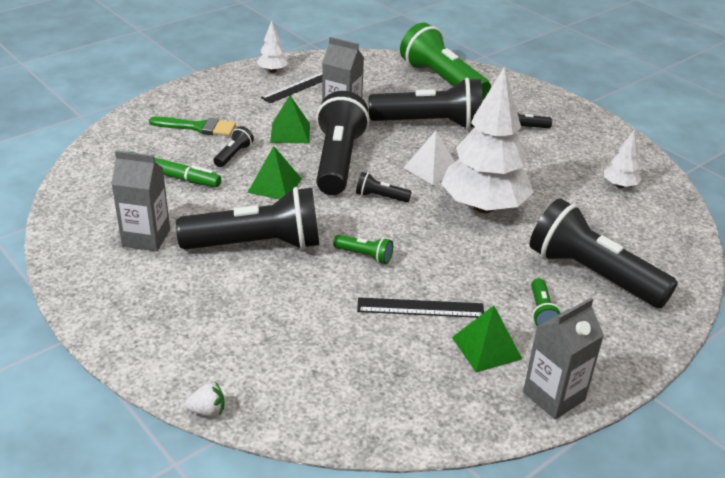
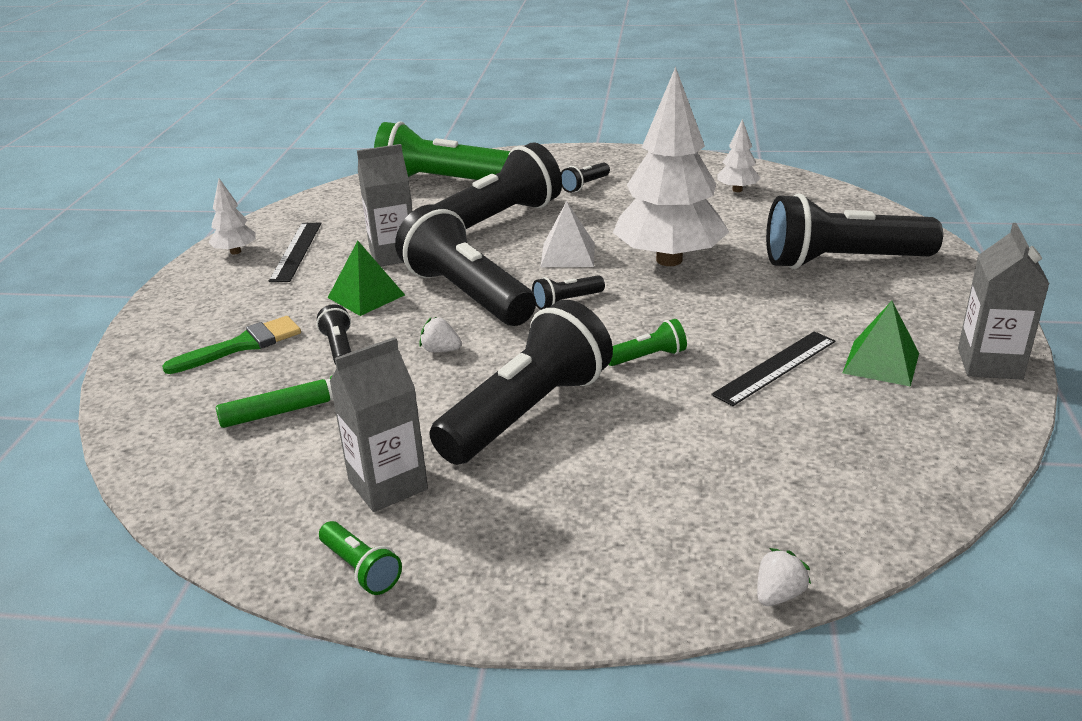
camera: 40 degrees left, 5 degrees down
(274, 185) = (440, 350): green pyramid -> white strawberry
(541, 312) = (863, 310): green flashlight -> green flashlight (361, 569)

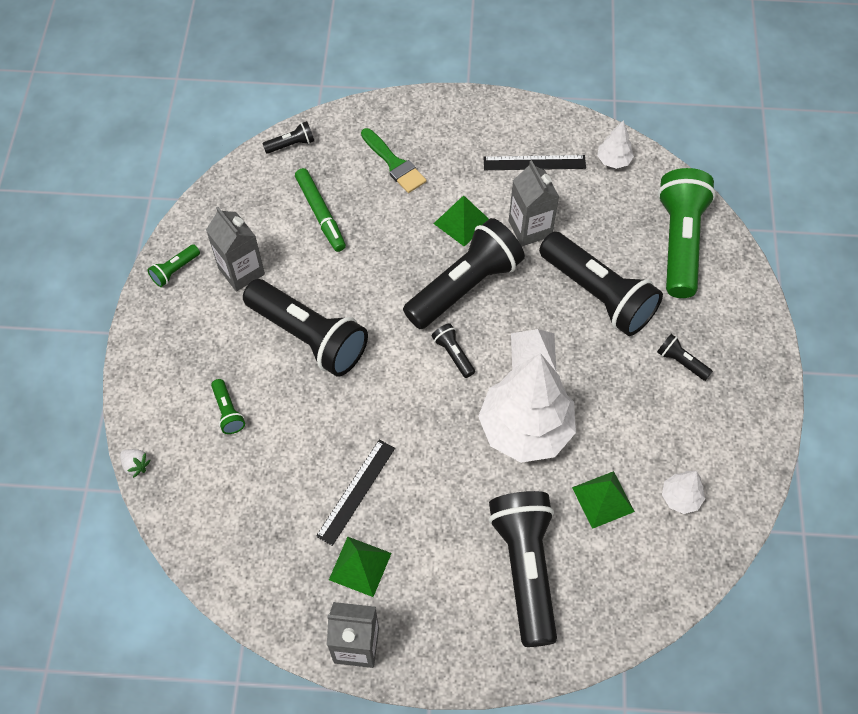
camera: 85 degrees right, 30 degrees up
(235, 252) = (532, 124): white tree -> white tree (613, 160)
(339, 348) = (389, 219): black flashlight -> black flashlight (291, 144)
(440, 350) = (385, 279): white strawberry -> none
(647, 357) = (372, 408): green flashlight -> green flashlight (228, 411)
(747, 223) = (603, 499): none -> green pyramid
(775, 367) = (356, 491): black ruler -> black ruler turned 75 degrees clockwise

